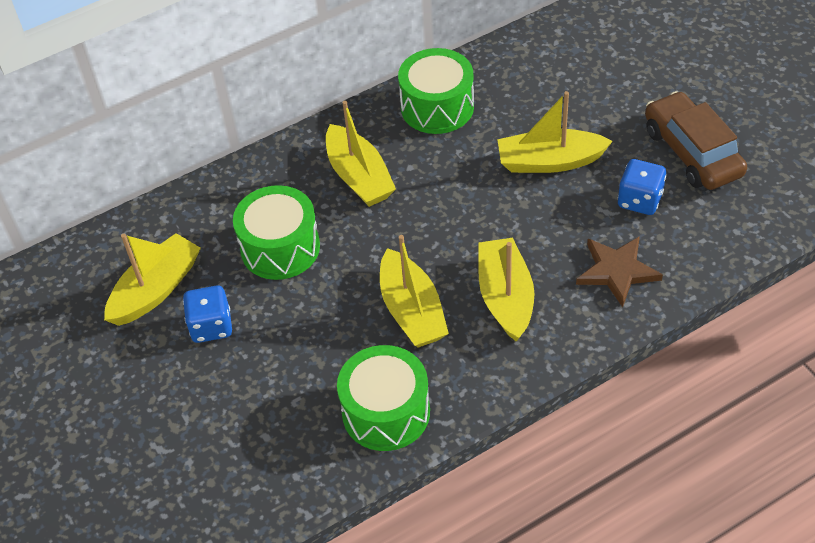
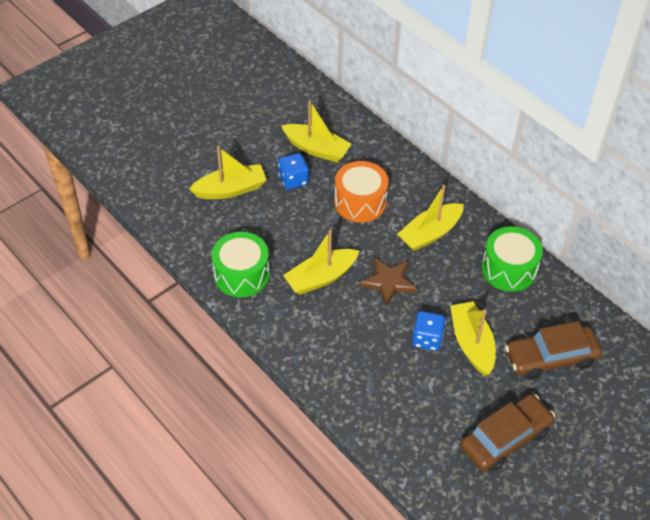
camera: 75 degrees right, 0 degrees up
(280, 248) = (360, 202): green drum -> orange drum
(505, 297) = (340, 328): yellow boat -> yellow boat (230, 189)
(580, 92) = (550, 358): none -> brown car
(617, 271) = (375, 393): brown star -> brown star (388, 282)
(640, 200) = (446, 404): blue dice -> blue dice (427, 339)

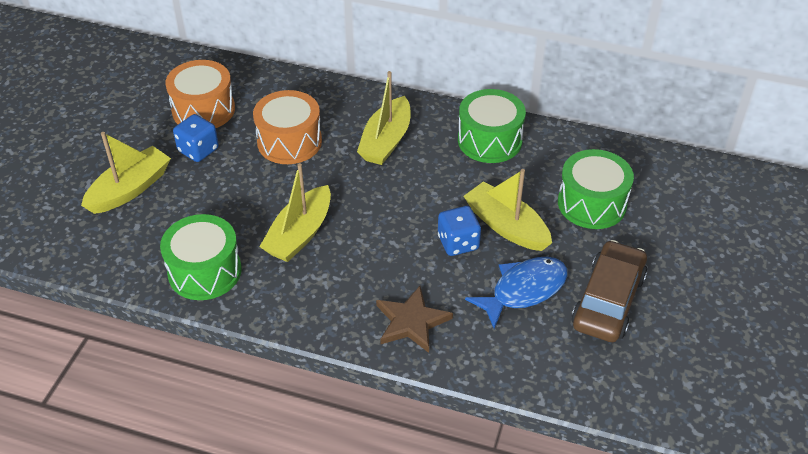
camera: 30 degrees left, 5 degrees down
(316, 149) = (203, 110): yellow boat -> orange drum
(388, 282) = (376, 205): brown star -> brown star (411, 322)
(449, 399) = (524, 290): none -> blue fish
(550, 358) = (592, 203): brown car -> green drum

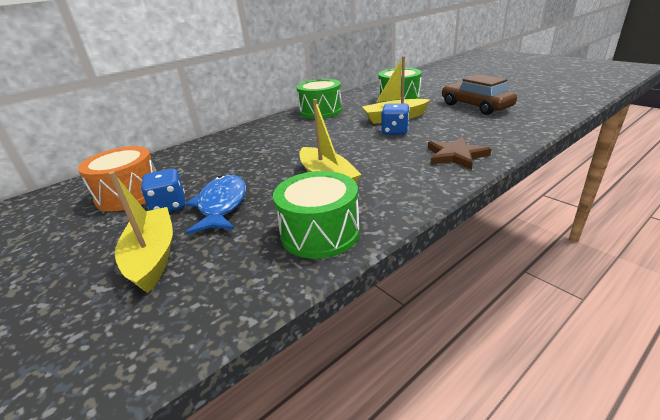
camera: 55 degrees left, 15 degrees down
(289, 142) = (226, 166): orange drum -> none
(386, 141) = (278, 135): yellow boat -> none
(524, 290) = (452, 122): blue fish -> blue fish (222, 205)

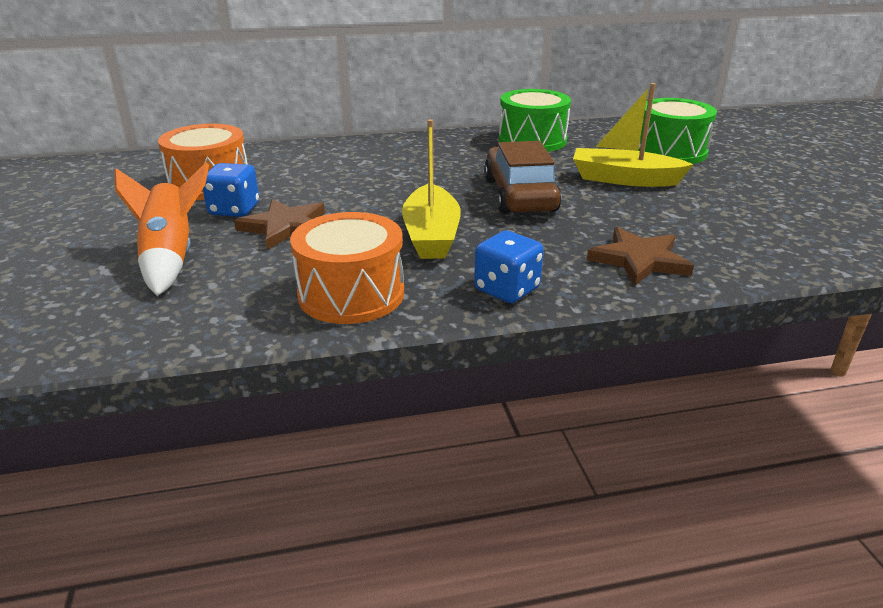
camera: 25 degrees right, 0 degrees up
(153, 257) = (171, 258): yellow boat -> orange rocket
(222, 205) = (285, 227): blue fish -> brown star
(320, 233) = (351, 294): green drum -> orange drum
(395, 131) = (599, 199): blue dice -> blue dice (507, 289)
(475, 106) = (779, 196): brown car -> brown car (520, 195)

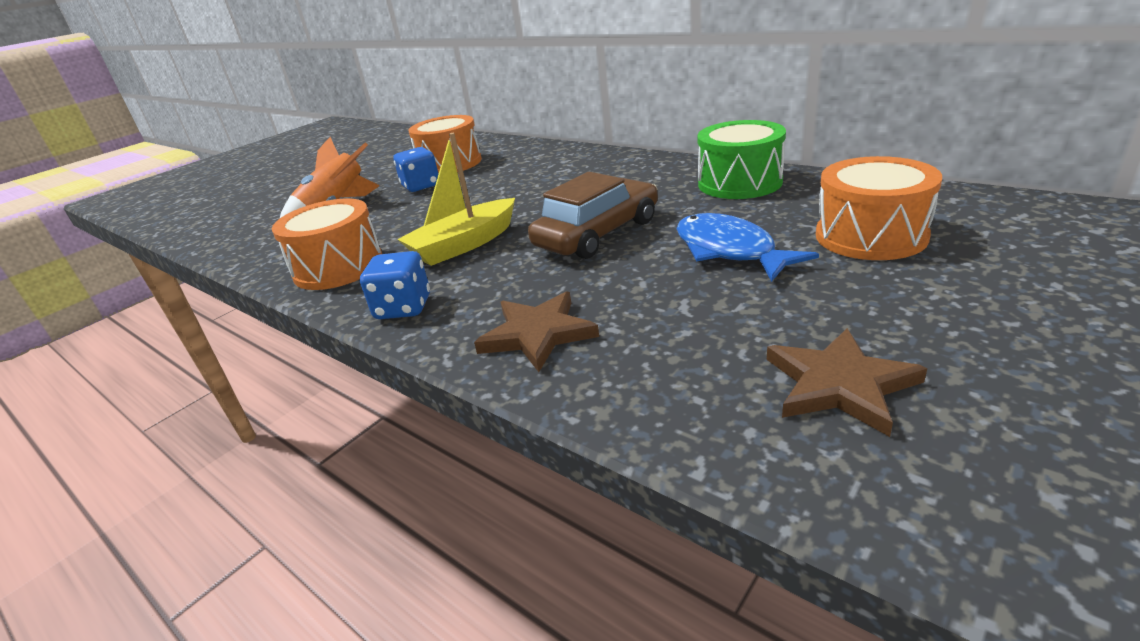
camera: 55 degrees right, 0 degrees up
(285, 227) = (415, 207): brown star -> brown star (839, 384)
(624, 179) = (729, 251): yellow boat -> blue fish
(670, 151) = (870, 236): green drum -> orange drum

